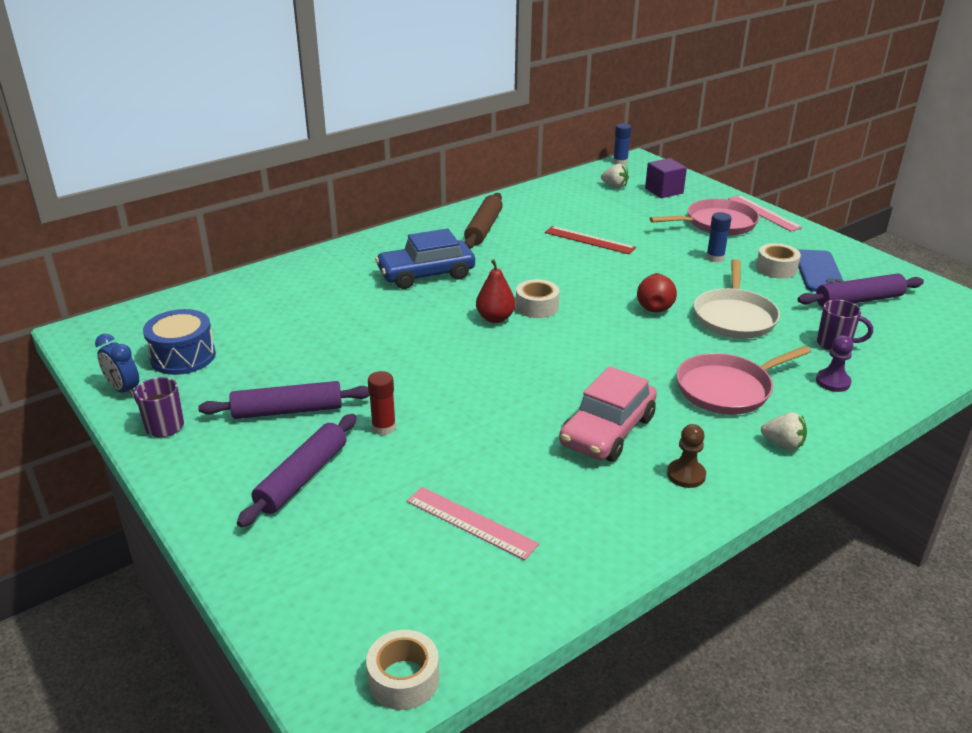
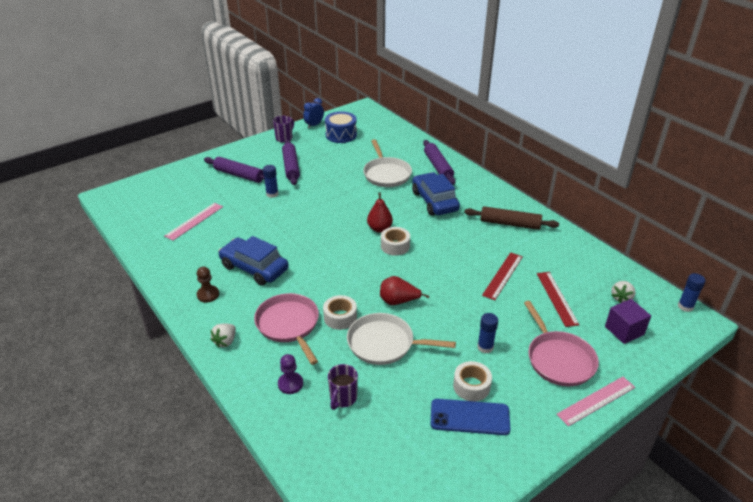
camera: 90 degrees right, 5 degrees up
(341, 311) = (386, 174): none -> white pan
(384, 428) = (272, 194): red glue stick -> blue glue stick
(403, 679) = (114, 206): white tape -> white tape (340, 317)
(607, 431) = (254, 268): pink car -> blue car
(623, 215) = (556, 298): none -> red ruler
(859, 300) = (416, 435): purple rolling pin -> purple rolling pin (438, 167)

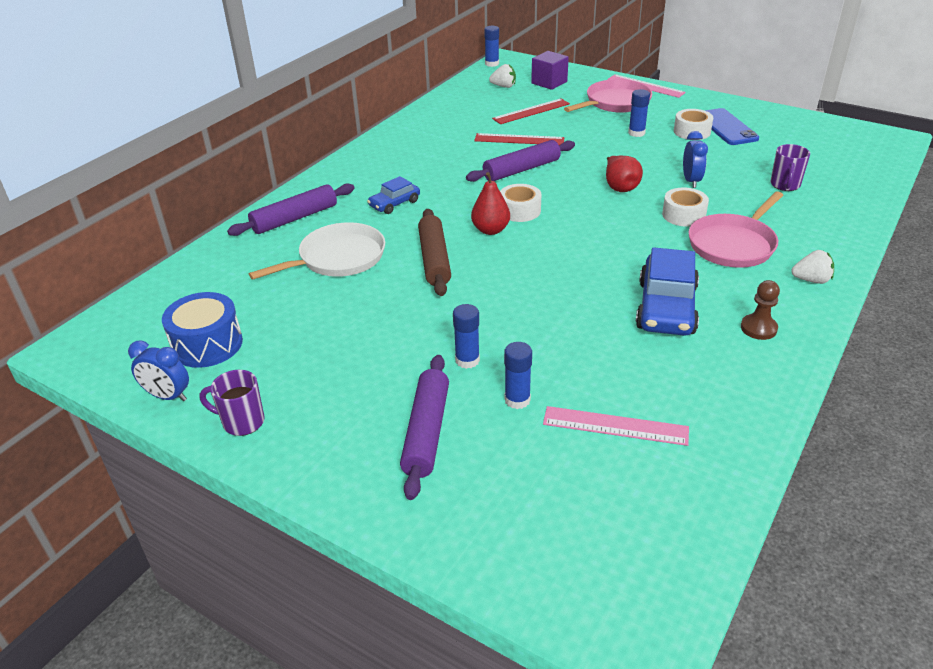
camera: 110 degrees left, 0 degrees up
(235, 200) = (517, 400): none -> blue glue stick
(290, 384) = (807, 217): purple pawn -> none
(291, 167) = (360, 370): purple rolling pin -> purple rolling pin (521, 170)
(343, 398) = (785, 185): purple mug -> purple mug turned 105 degrees clockwise
(384, 343) = (691, 181): white pan -> blue clock
(434, 201) = (394, 204): blue car -> blue car, size x0.55
(510, 224) = (415, 148): brown rolling pin -> brown rolling pin (434, 259)

